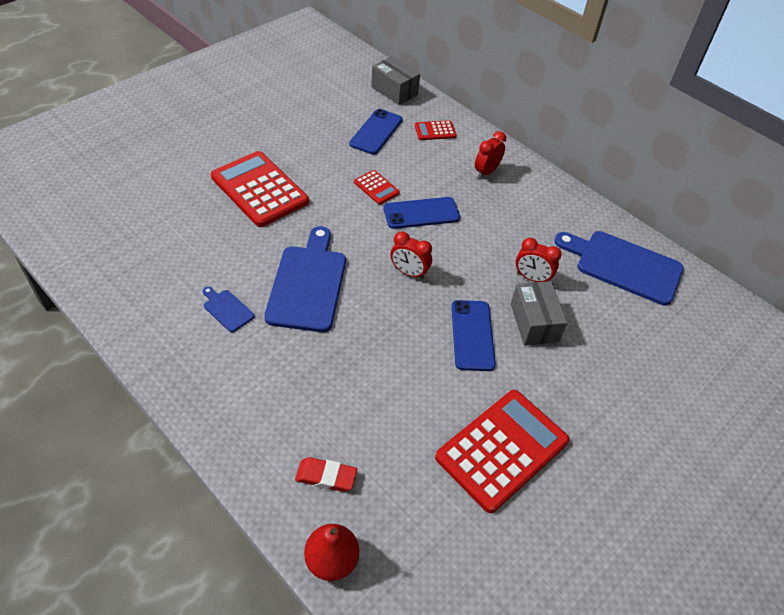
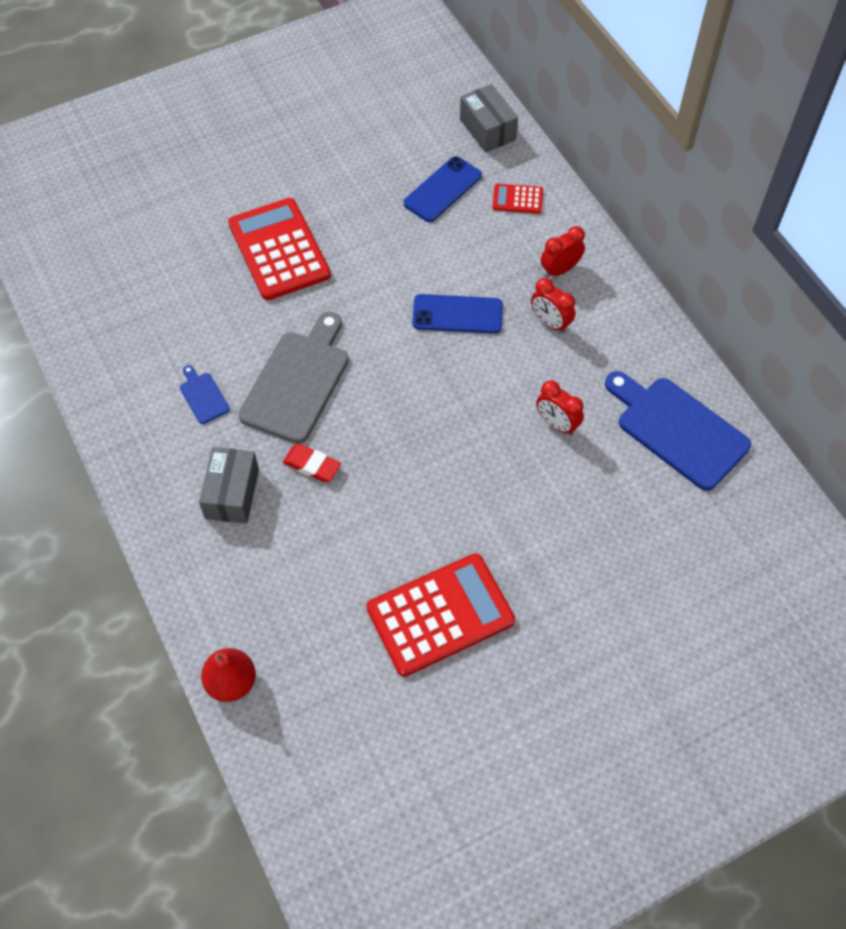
camera: 20 degrees right, 10 degrees up
(308, 284) = (297, 382): blue cutting board -> grey cutting board
(326, 477) = (251, 600): red eraser -> red eraser (312, 465)
(376, 188) = (416, 270): red calculator -> none
(409, 272) = (415, 389): red clock -> red clock (550, 323)
(472, 335) = (458, 480): blue phone -> none
(534, 322) = (536, 480): grey box -> grey box (232, 494)

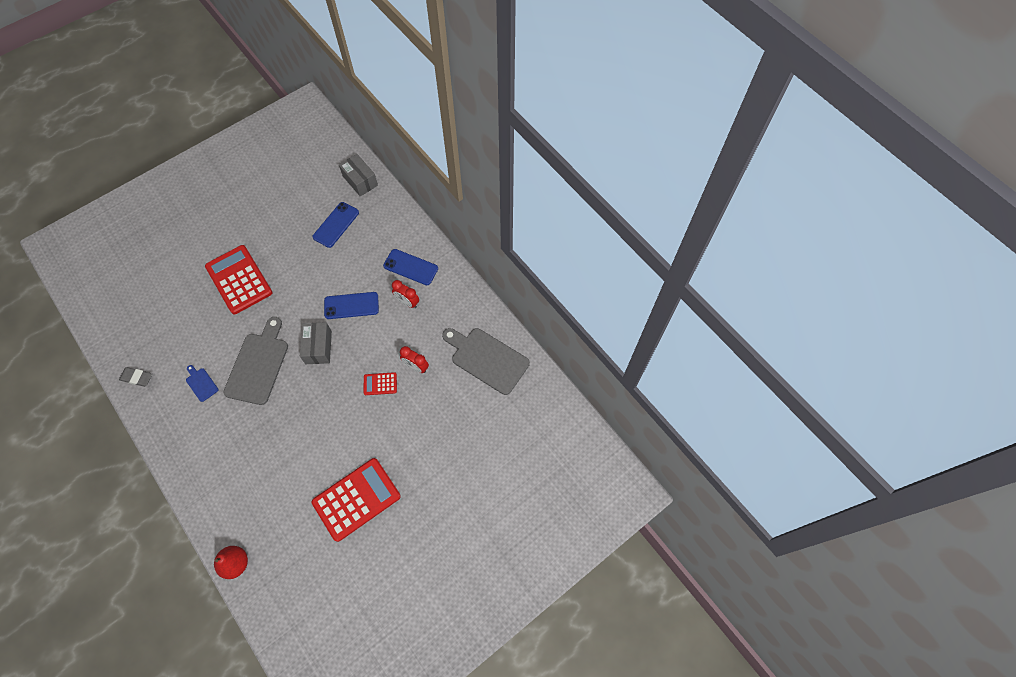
camera: 10 degrees left, 5 degrees up
(102, 372) = (137, 378): none -> grey eraser
(232, 494) = (225, 444): grey box -> grey box (318, 347)
(312, 465) = (272, 417): red eraser -> none
(517, 199) = (382, 224): red calculator -> red calculator (380, 384)
(560, 270) = (410, 267): red clock -> blue phone
(677, 429) = (487, 359): blue cutting board -> grey cutting board

